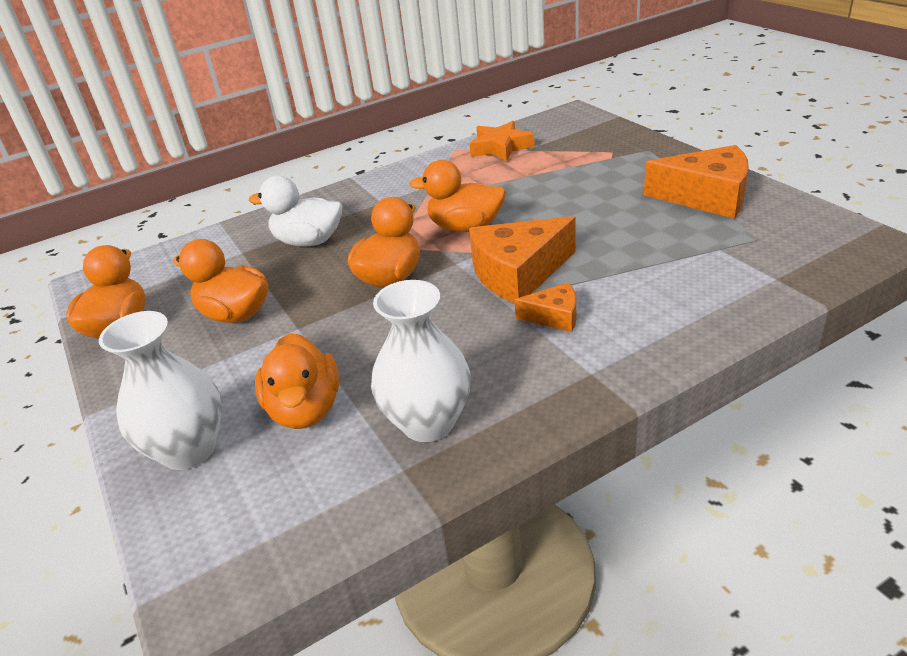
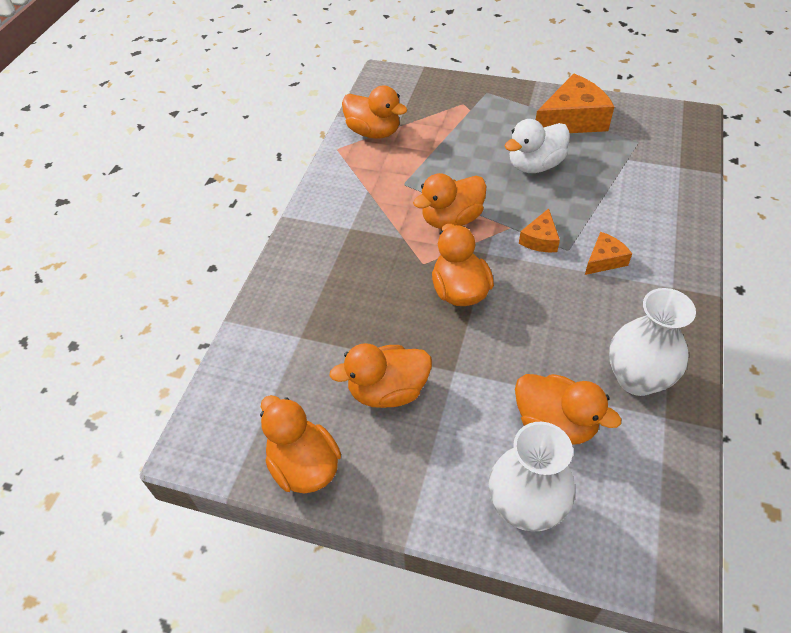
camera: 45 degrees left, 15 degrees up
(308, 241) = (345, 295): white duck -> white duck (535, 165)
(500, 147) = (373, 132): orange star -> orange duck
(518, 273) = (540, 239): orange cheese -> orange cheese, size x0.52

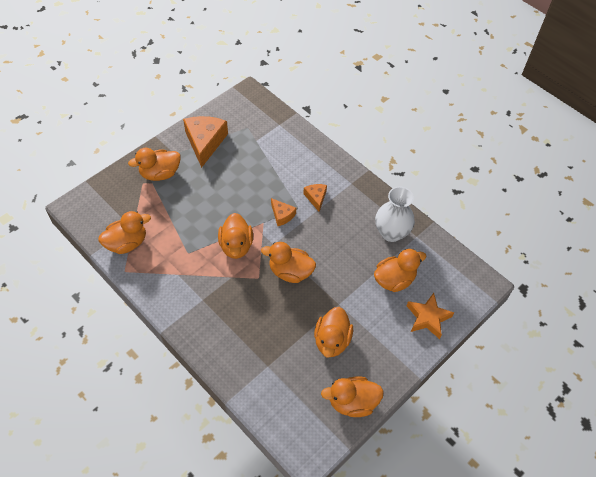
camera: 65 degrees left, 5 degrees up
(489, 109) = (160, 174): none -> orange duck
(525, 507) = (428, 318): white vase -> orange star
(535, 165) = (226, 182): white duck -> none

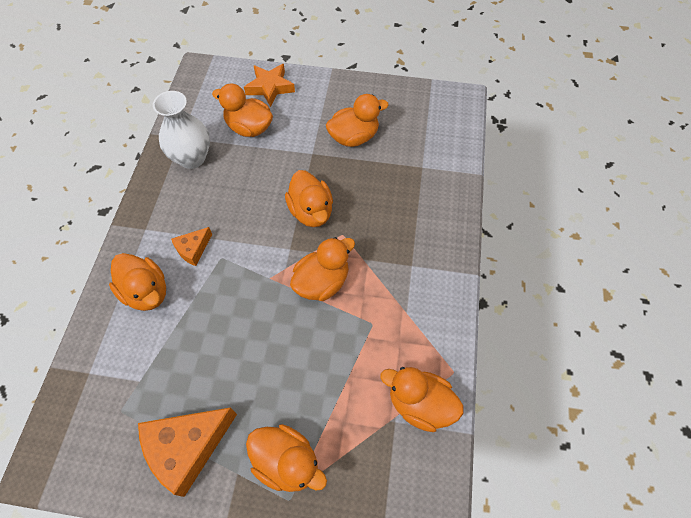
camera: 125 degrees left, 5 degrees up
(282, 215) = (244, 266): orange cheese -> none
(352, 402) = (394, 95): orange duck -> orange duck (146, 292)

